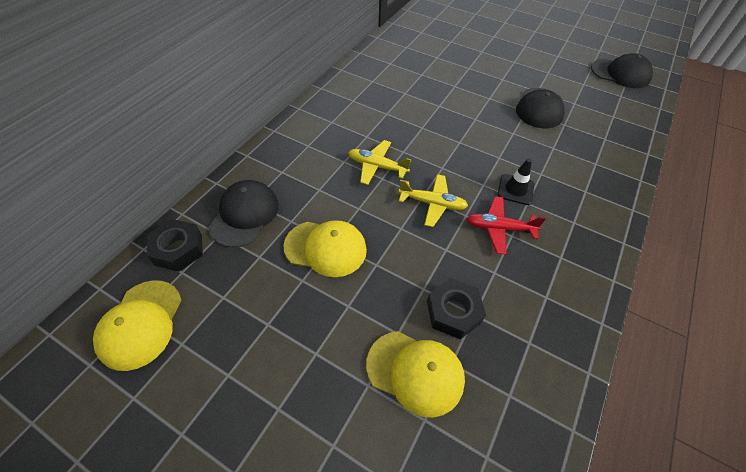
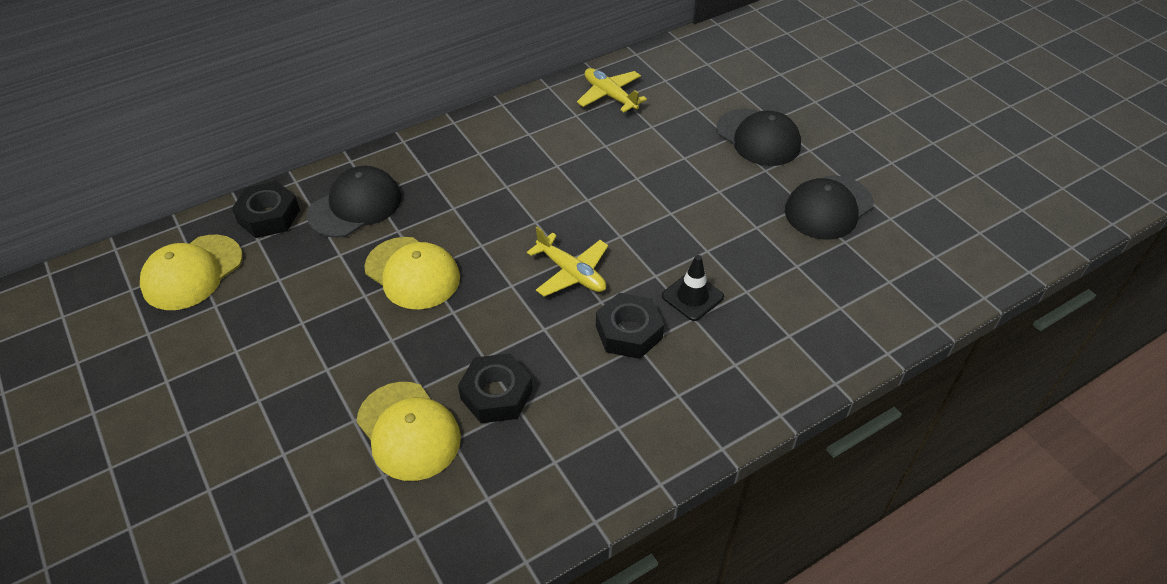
camera: 30 degrees right, 5 degrees down
(377, 166) = (540, 206): yellow plane -> yellow plane (610, 96)
(499, 228) = (628, 332): red plane -> black nut
(620, 73) = (1014, 200): black cap -> black cap (758, 138)

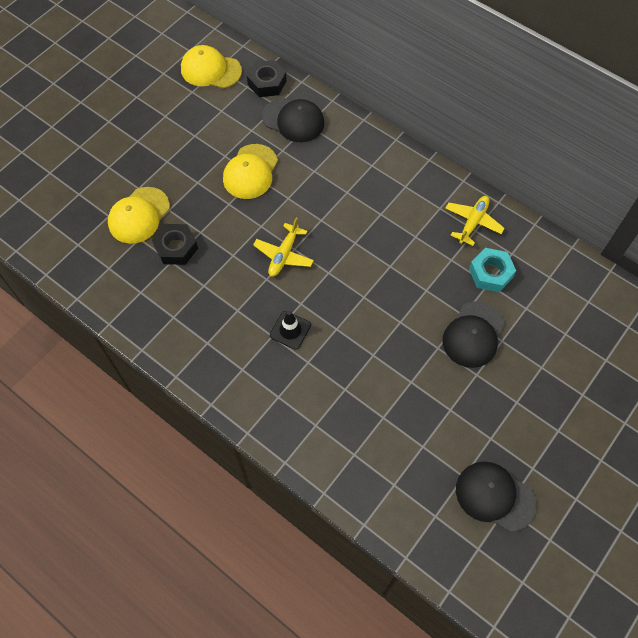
camera: 70 degrees right, 15 degrees up
(628, 332) = (246, 301): black nut -> none
(684, 102) = (490, 273): none -> turquoise nut
(828, 208) = (415, 400): black cap -> black cap (494, 496)

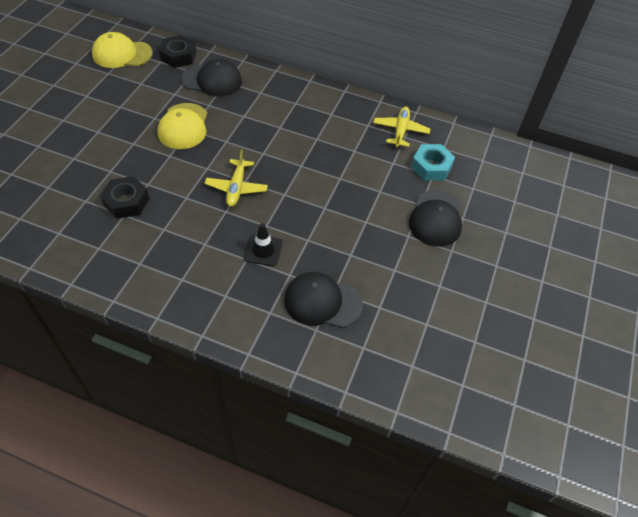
camera: 20 degrees left, 10 degrees down
(139, 215) = (80, 181): yellow cap -> none
(494, 496) = (510, 352): black cap -> black cap (322, 302)

